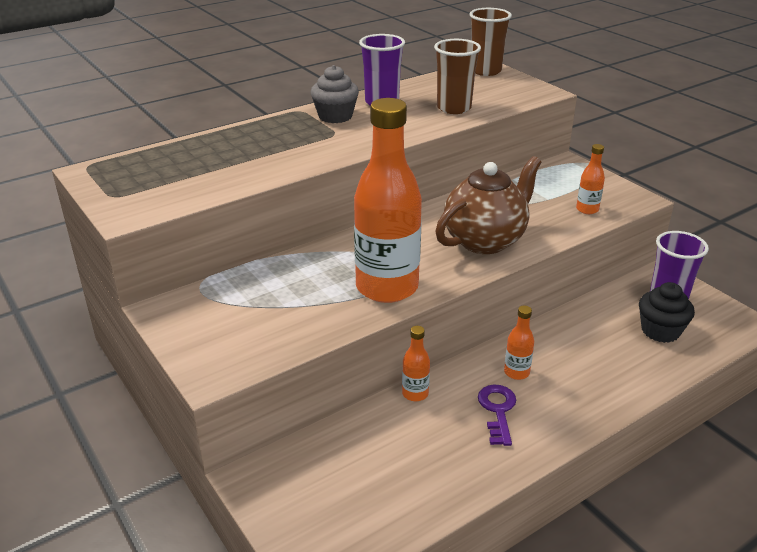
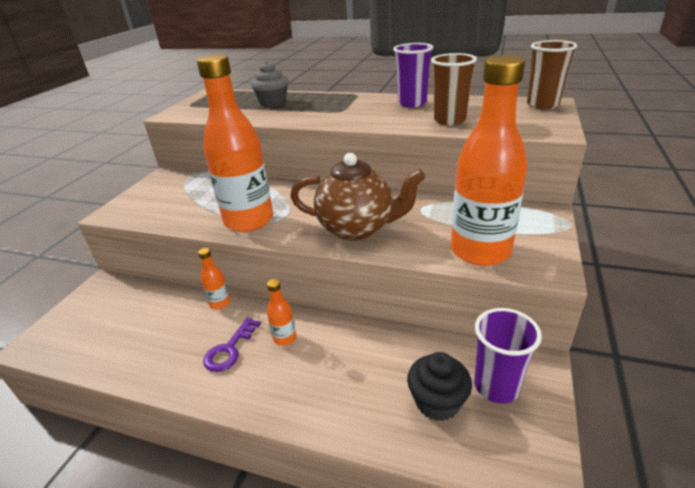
camera: 55 degrees right, 0 degrees up
(335, 116) = (365, 102): grey cupcake -> grey cupcake (273, 102)
(497, 411) = (229, 349): purple key -> purple key turned 150 degrees clockwise
(587, 209) = (480, 251): orange bottle -> orange bottle, size x2.41

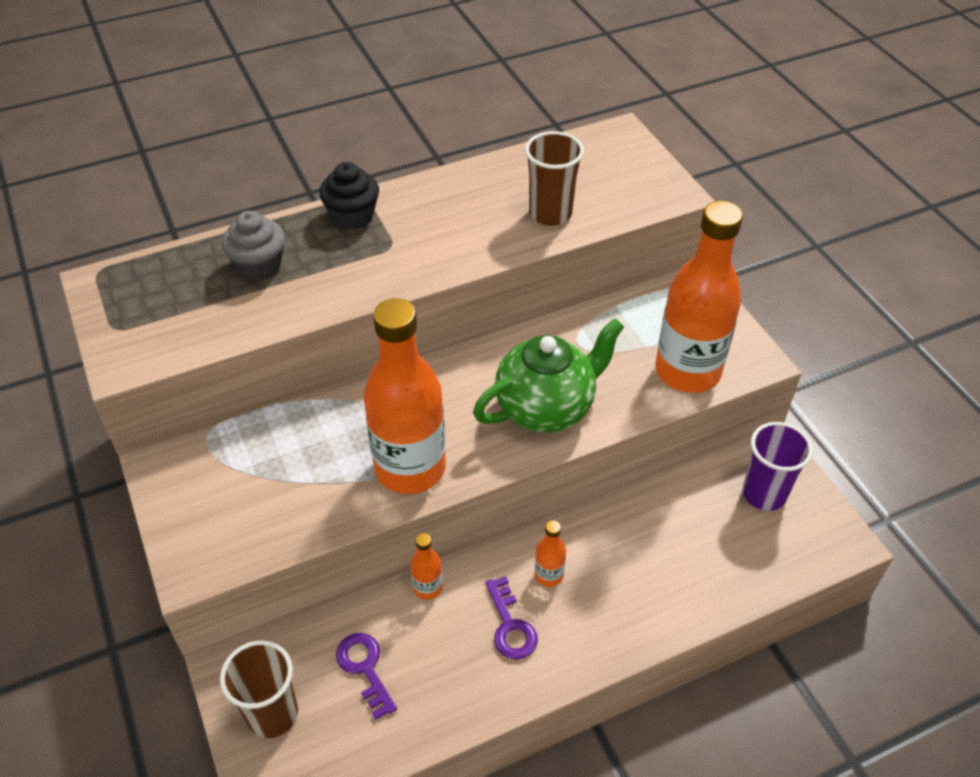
camera: 45 degrees left, 15 degrees up
(143, 320) = (365, 668): none -> purple key
(357, 228) = (546, 408): brown teapot -> green teapot
(412, 103) = (465, 192): purple cup -> none
(437, 402) = (737, 539): black cupcake -> black cupcake (352, 216)
(542, 105) = (617, 142): brown cup -> brown cup (272, 714)

